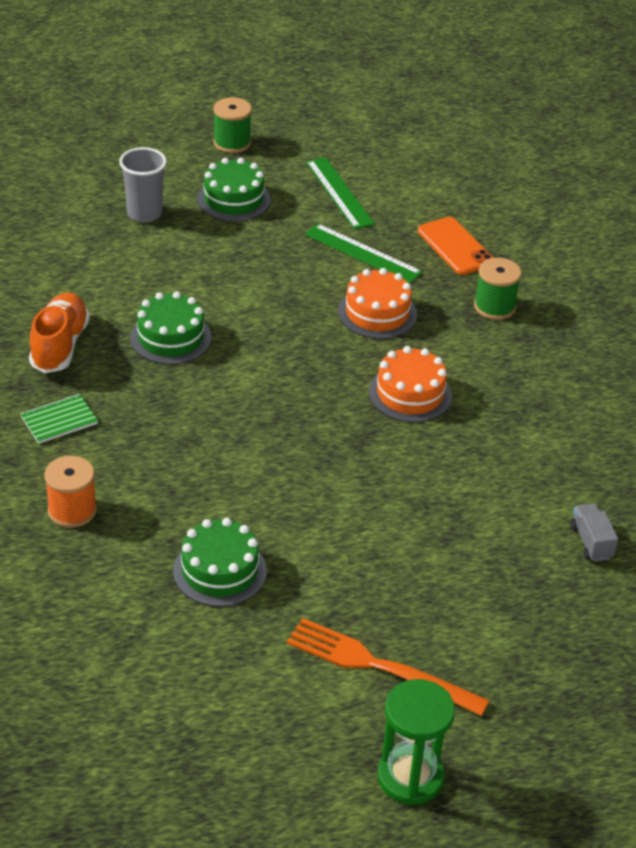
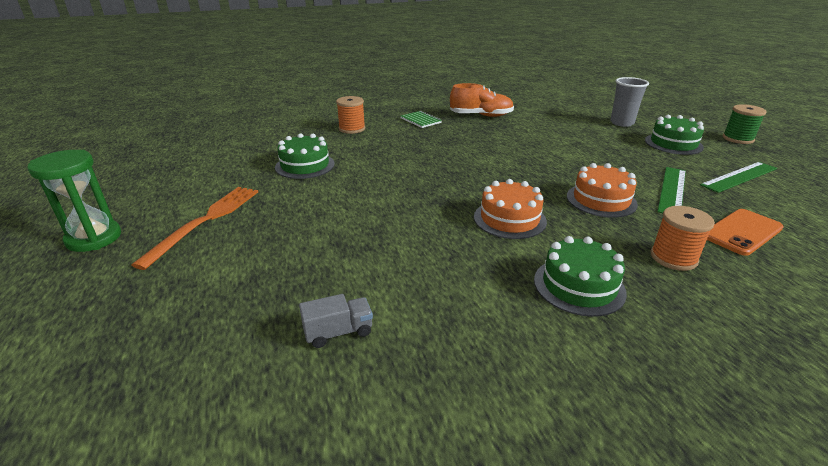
camera: 85 degrees right, 10 degrees down
(170, 337) = (509, 138): green cake -> green cake (579, 286)
(494, 307) = (673, 258): green spool -> orange spool

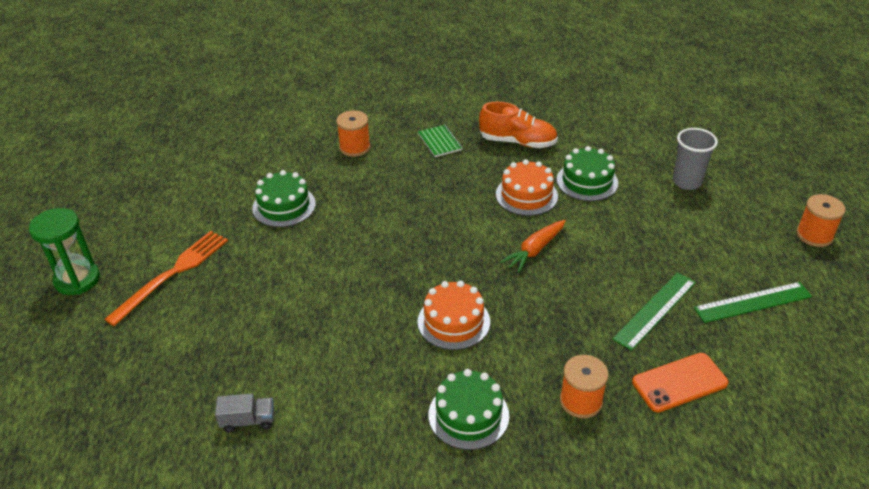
camera: 15 degrees right, 10 degrees up
(543, 168) = (535, 250): none -> orange carrot
(601, 200) = (565, 311): orange cake -> orange cake (526, 195)
(673, 144) = (721, 232): green cake -> green cake (587, 181)
(738, 139) = (814, 235): green spool -> orange spool

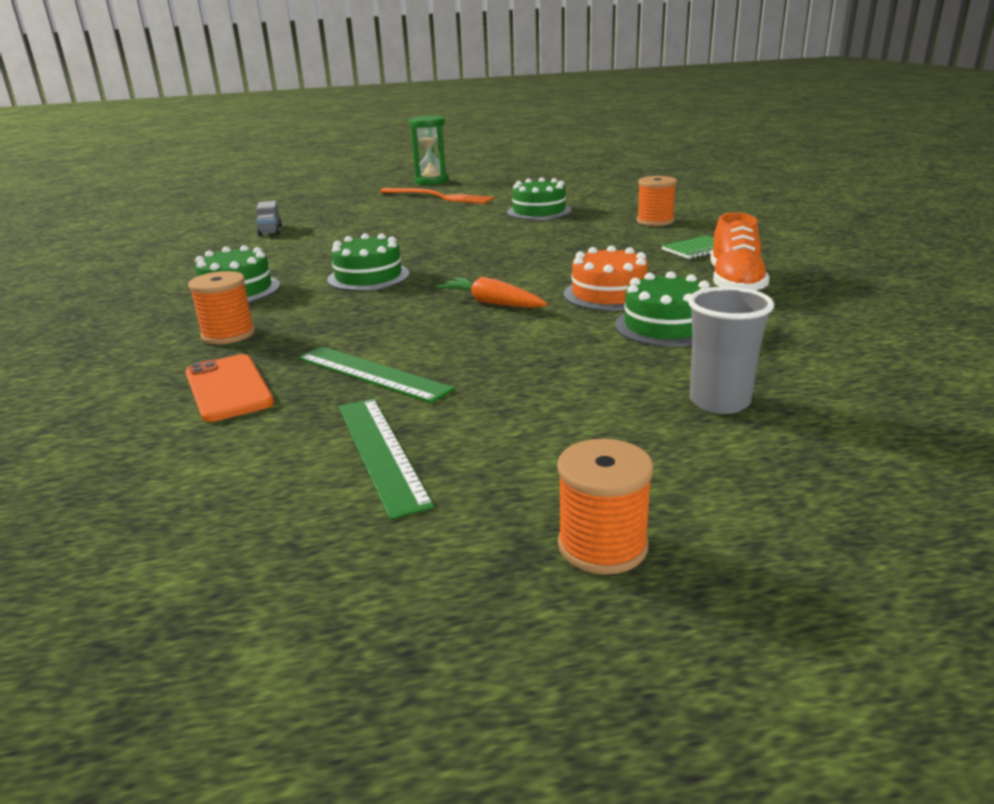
camera: 85 degrees right, 15 degrees down
(453, 321) = (368, 277): orange cake -> green cake

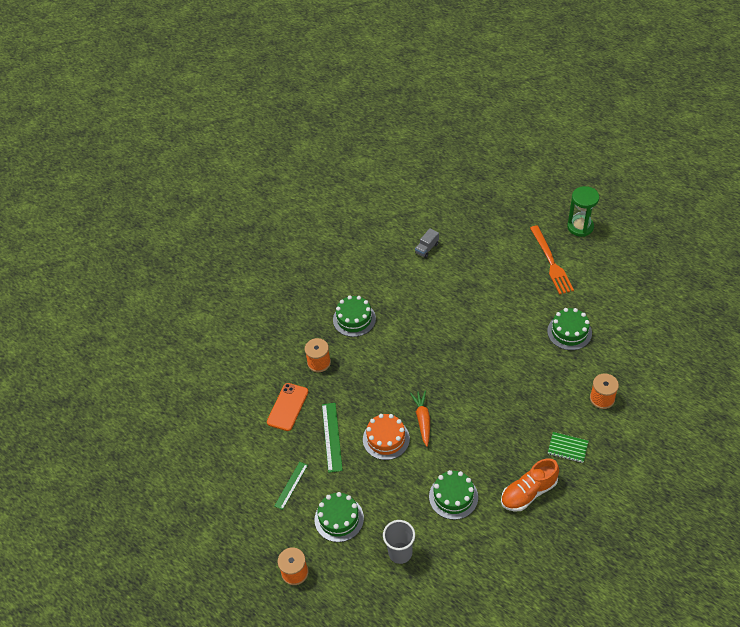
camera: 50 degrees right, 25 degrees up
(368, 277) = (409, 349): green cake -> green cake (339, 519)
(381, 452) = (291, 485): green ruler -> green ruler, size x0.67
(609, 294) = (471, 453): orange cake -> orange cake (386, 439)

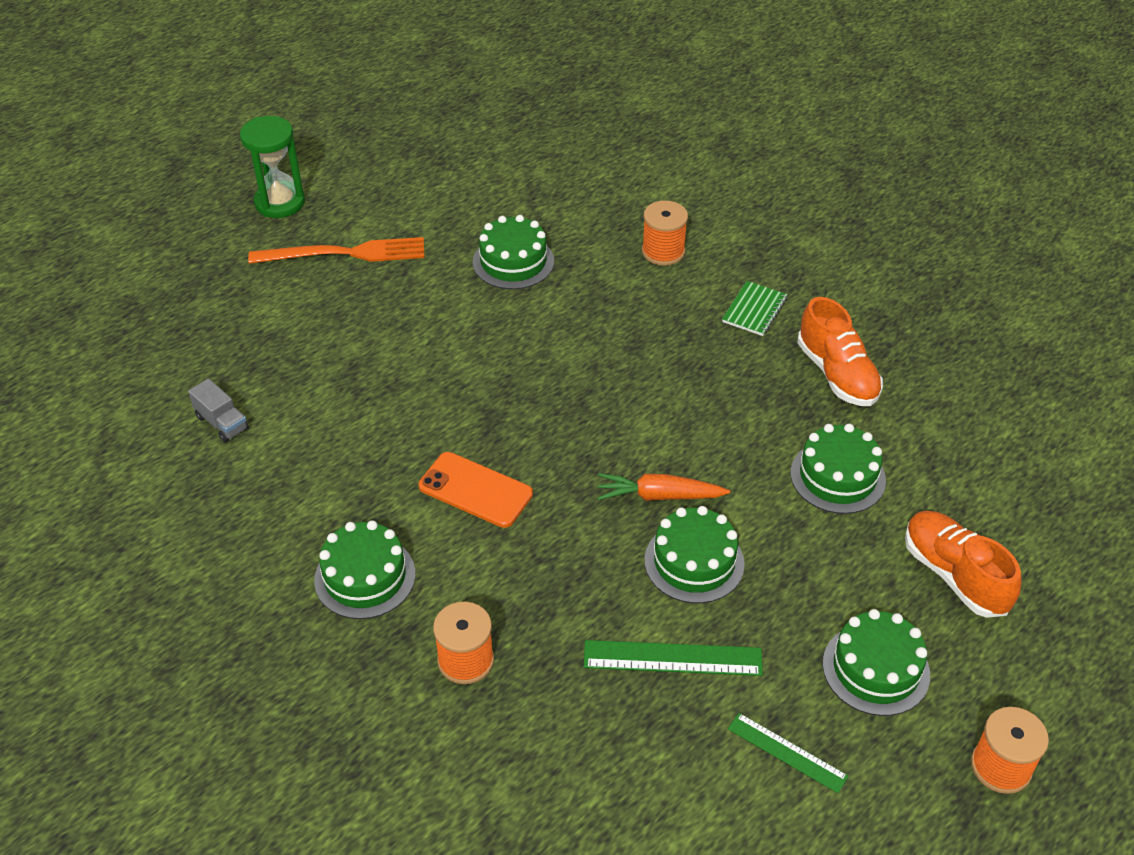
camera: 85 degrees left, 5 degrees down
(287, 407) = (575, 738): orange phone -> orange phone (475, 490)
(386, 439) = (694, 562): orange cake -> green cake
(400, 553) = (954, 575): grey cup -> orange shoe

